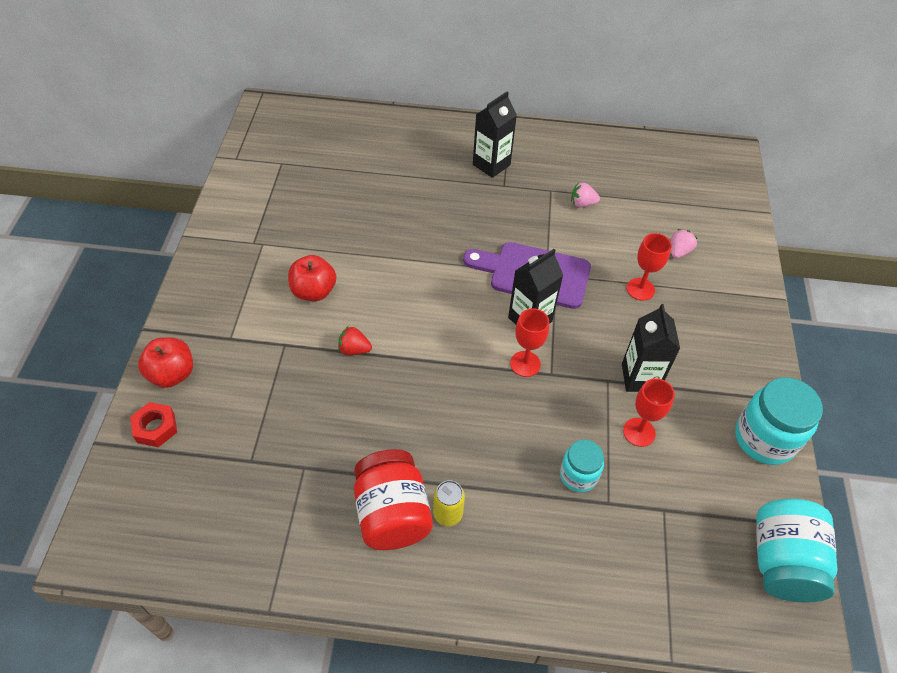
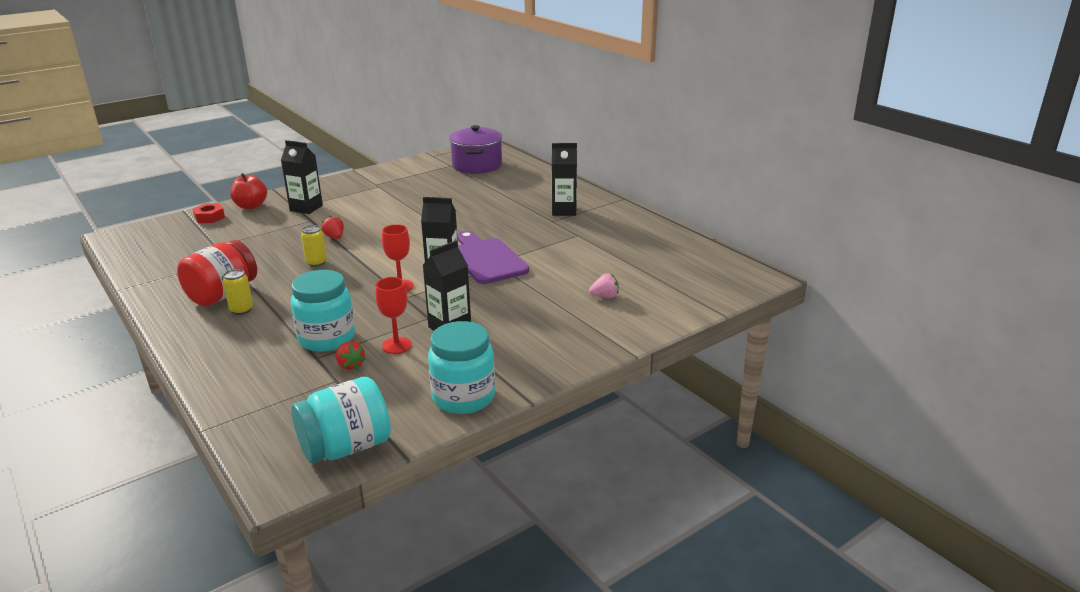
camera: 50 degrees right, 25 degrees down
(244, 331) = (306, 208): none -> black carton
(309, 147) = (477, 165): none -> purple pot
(314, 291) = (363, 211): red apple -> none
(400, 397) = (316, 262): none -> yellow can
(578, 475) = (327, 338): turquoise jar -> turquoise jar, size x1.67
(582, 204) = (585, 248): pink strawberry -> none
(640, 289) = (538, 297): red goblet -> none
(645, 485) = (350, 365): none -> red strawberry

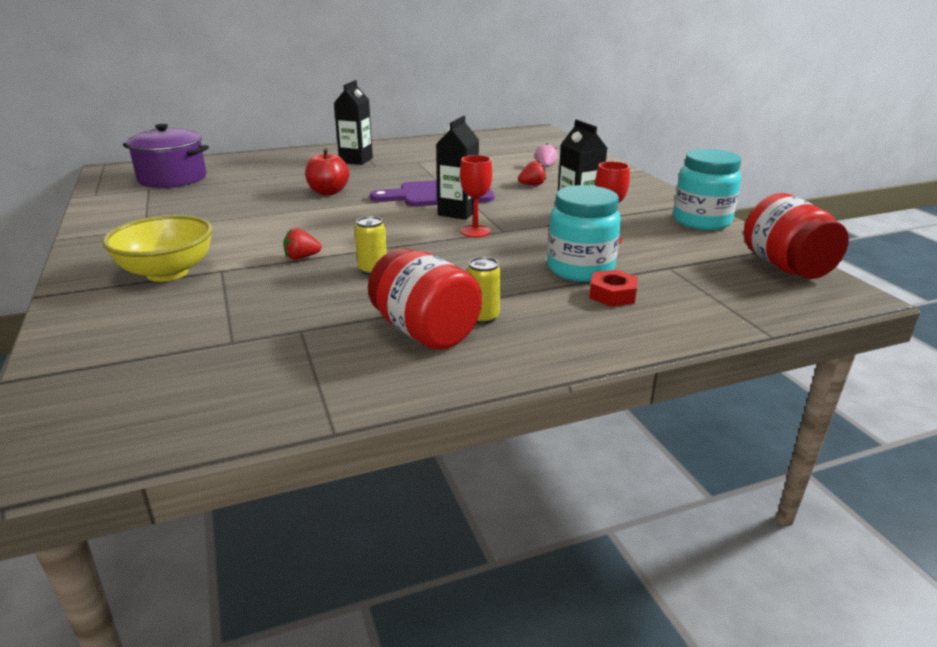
camera: 75 degrees left, 0 degrees up
(209, 217) = (88, 351): red nut -> red nut (612, 295)
(251, 206) = (90, 314): red apple -> red apple (328, 192)
(306, 208) = (167, 273): black carton -> yellow bowl
(346, 447) = (786, 267): turquoise jar -> red jar
(350, 365) = (640, 260): red strawberry -> red strawberry (532, 185)

